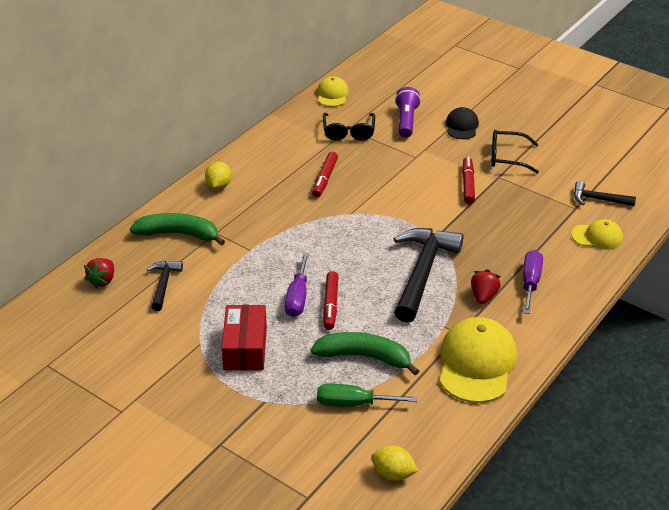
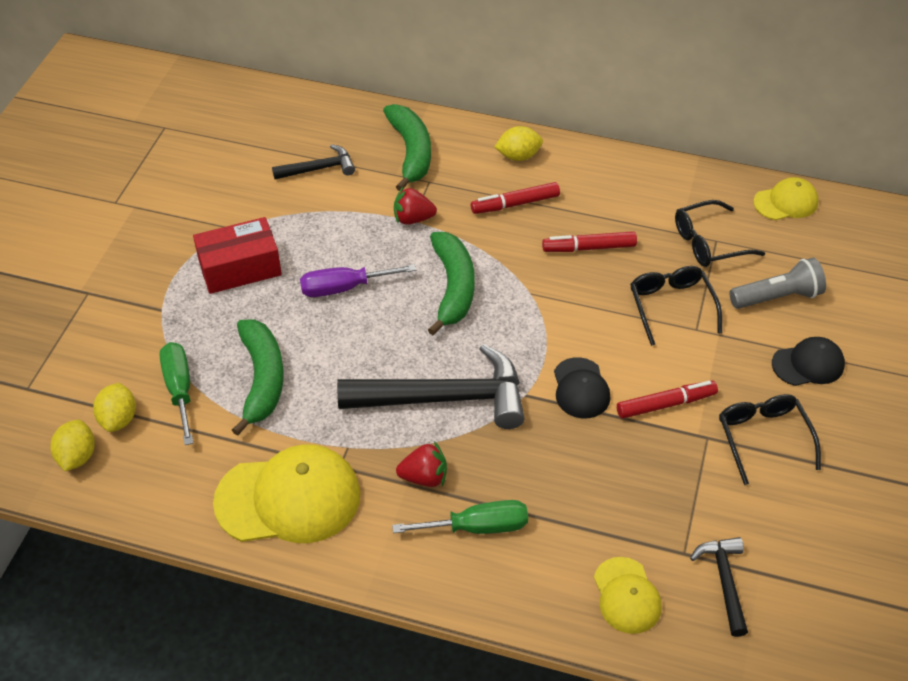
camera: 70 degrees right, 10 degrees up
(102, 280) = (305, 121): red strawberry -> red strawberry (413, 219)
(326, 245) = (453, 287): none -> green banana
(330, 305) = (343, 322): red marker -> red marker (515, 204)
(366, 443) = (118, 419): none -> yellow lemon
(392, 161) = (671, 306): none -> black glasses
(406, 121) = (777, 297): purple flashlight -> grey flashlight
(441, 213) = (581, 388): none -> black cap
(530, 282) = (477, 527): purple screwdriver -> green screwdriver

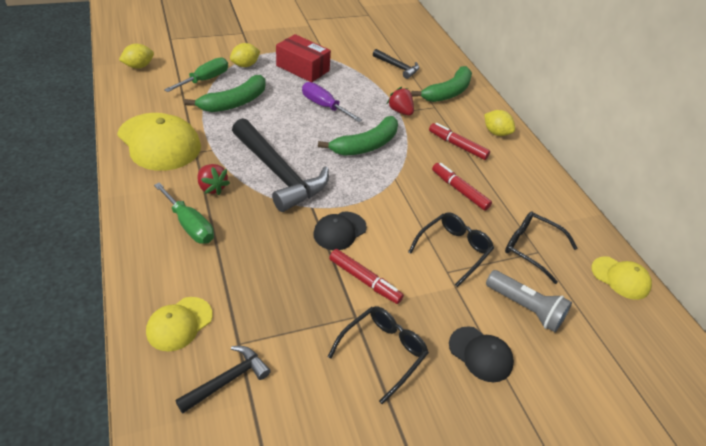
camera: 50 degrees right, 5 degrees down
(118, 419) = (171, 69): yellow lemon -> yellow lemon (245, 65)

